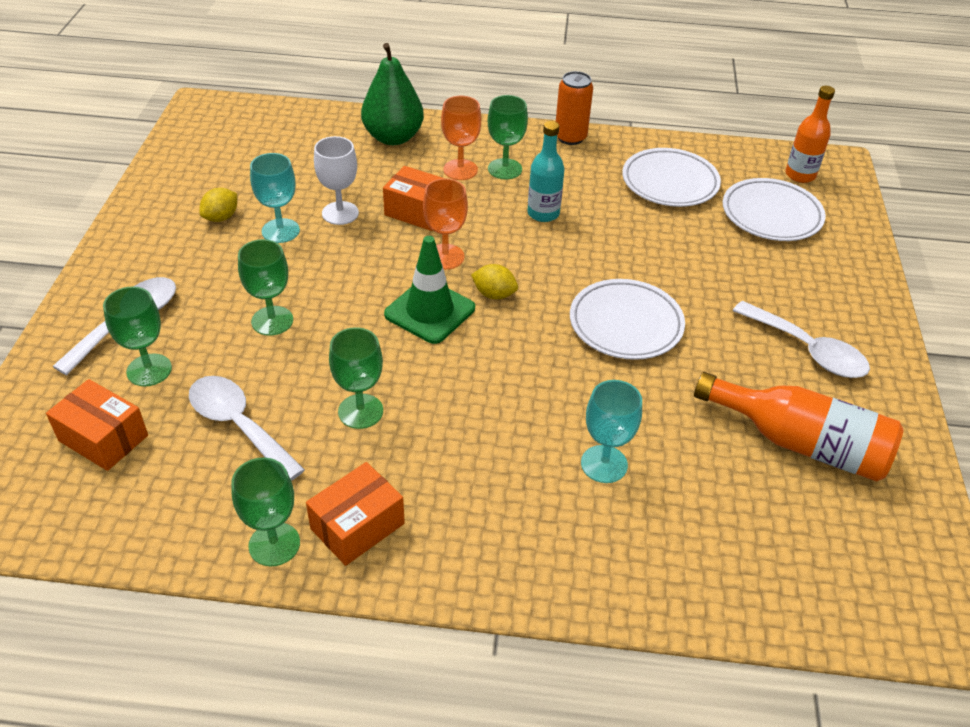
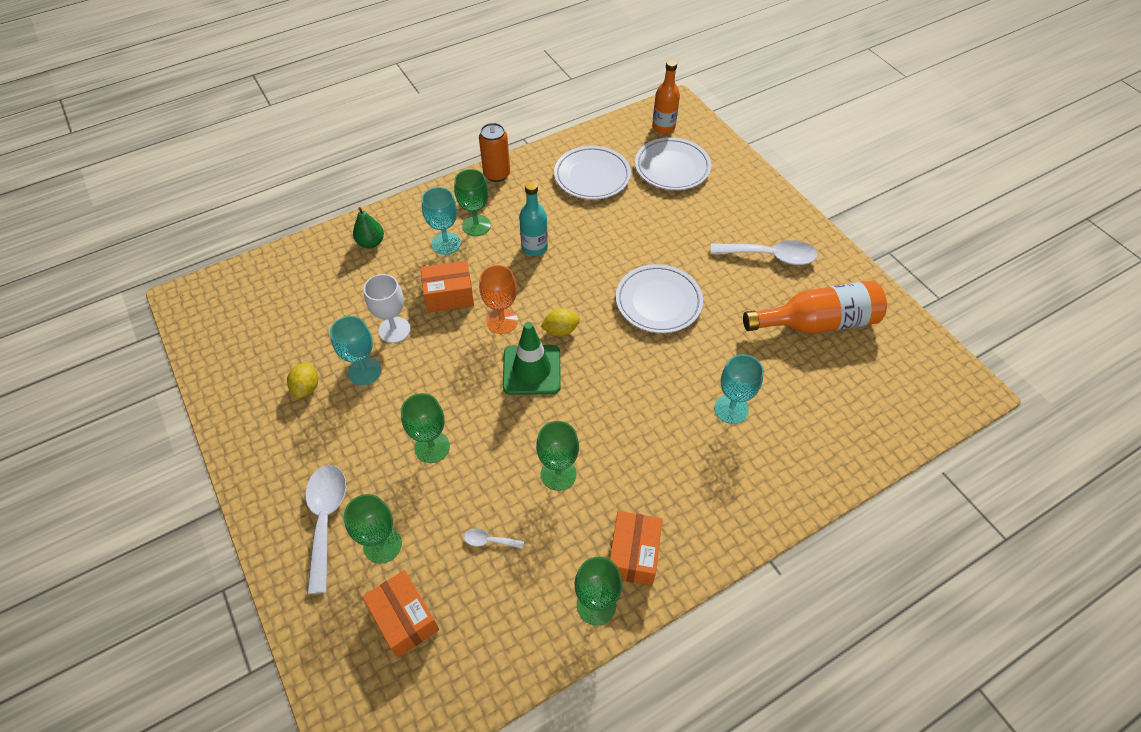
camera: 35 degrees left, 10 degrees up
(103, 438) = (404, 618): orange box -> orange box turned 60 degrees clockwise
(238, 425) = (489, 540): white spoon -> white spoon, size x0.45
(393, 137) = (371, 243): green pear -> green pear, size x0.56
(460, 170) = (446, 243): orange goblet -> turquoise goblet

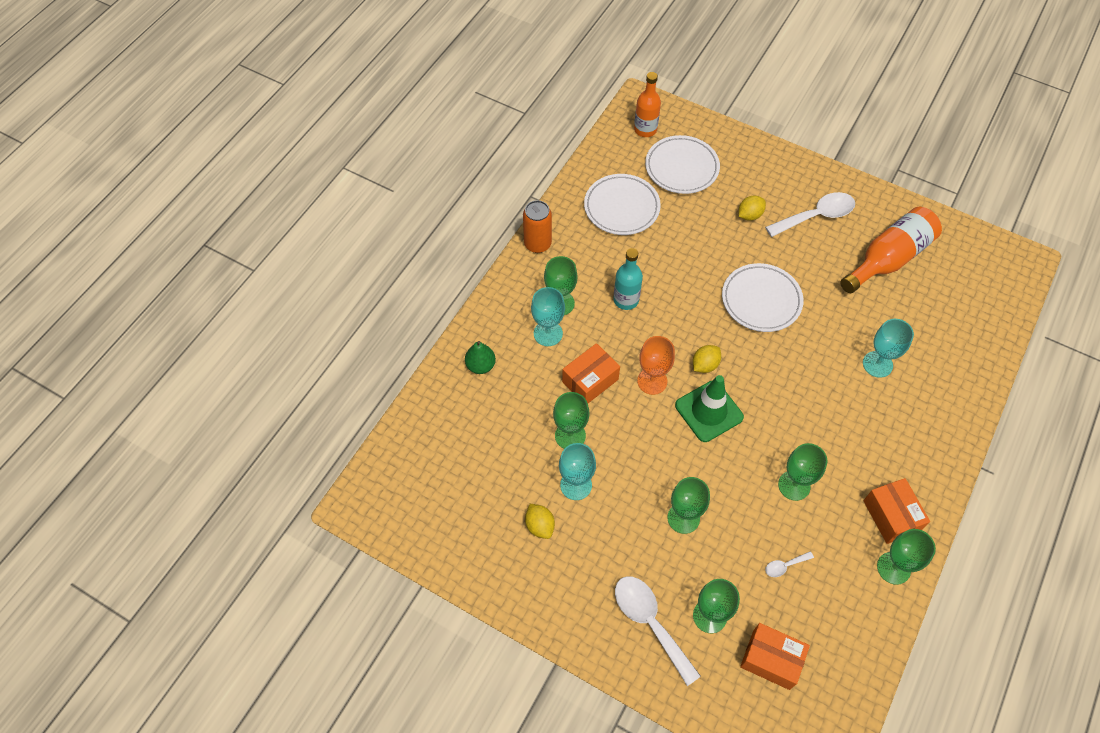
camera: 30 degrees left, 5 degrees up
(394, 330) = (570, 435): white goblet -> green goblet
(705, 229) = (749, 215): none -> yellow lemon

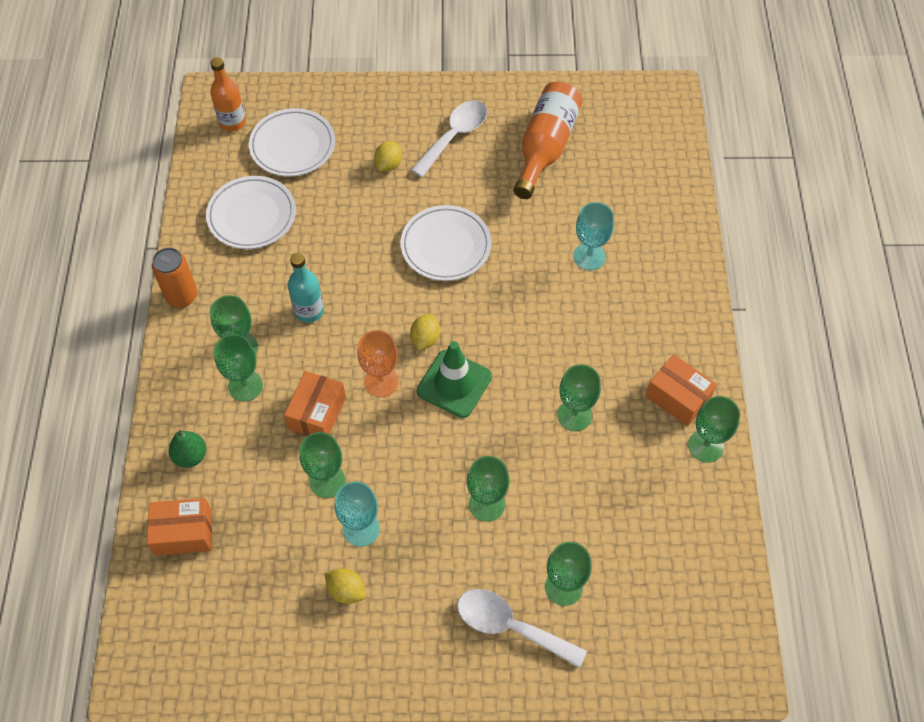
camera: 30 degrees left, 0 degrees up
(548, 333) = (245, 386): turquoise goblet -> green goblet
(771, 659) = (643, 596): orange box -> orange box (183, 532)
(784, 566) = (607, 498): white spoon -> none

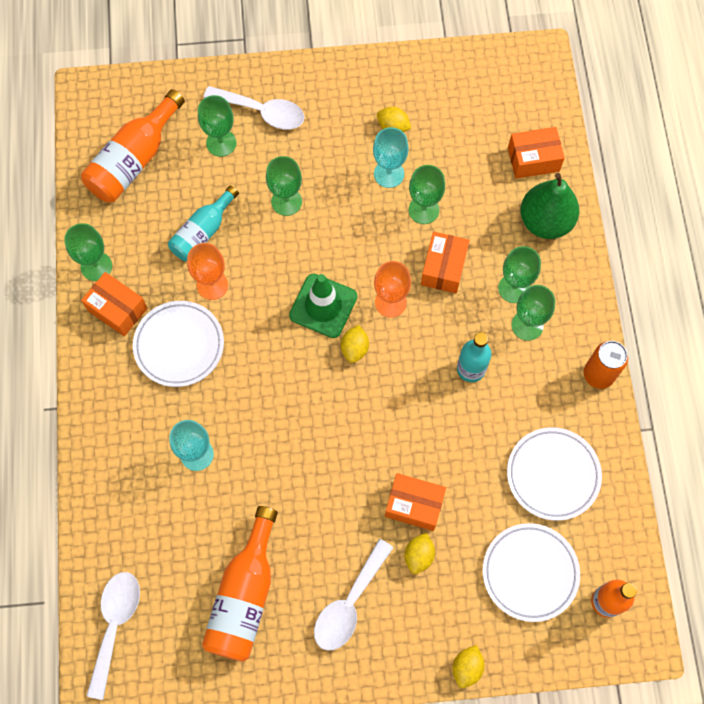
camera: 175 degrees right, 10 degrees up
(190, 456) = (545, 221): green pear -> green pear, size x1.80
(361, 89) = (467, 667): none -> yellow lemon
(386, 202) = (414, 505): none -> orange box
(446, 246) = (345, 454): white plate -> white plate (179, 345)
(574, 415) = (212, 285): green goblet -> orange goblet
(585, 475) = (203, 232): none -> turquoise bottle
(658, 136) = (115, 625): none -> white spoon
(671, 573) = (134, 160): none -> orange bottle

